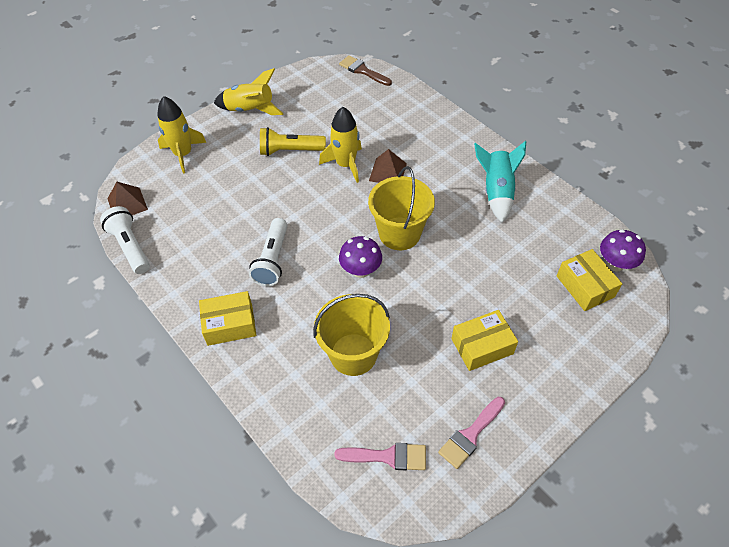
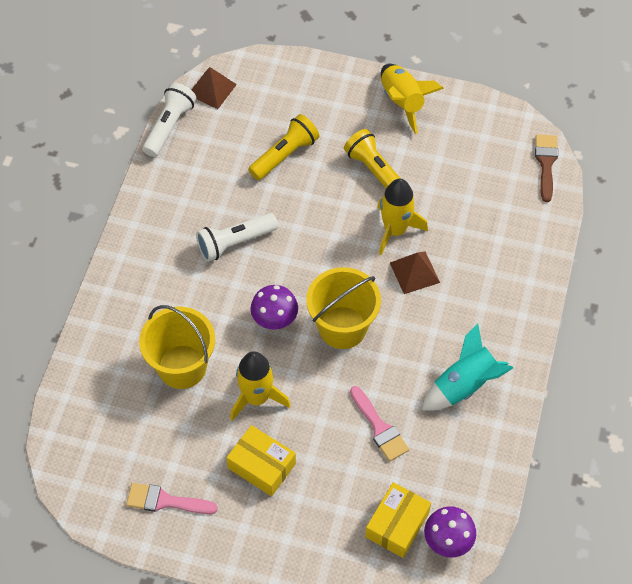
camera: 55 degrees right, 5 degrees up
(183, 154) = (301, 88): yellow rocket -> yellow rocket (256, 398)
(227, 191) = (285, 155): none -> yellow flashlight
(230, 324) = (146, 255): yellow box -> none
(387, 456) = (104, 448): pink brush -> pink brush (379, 428)

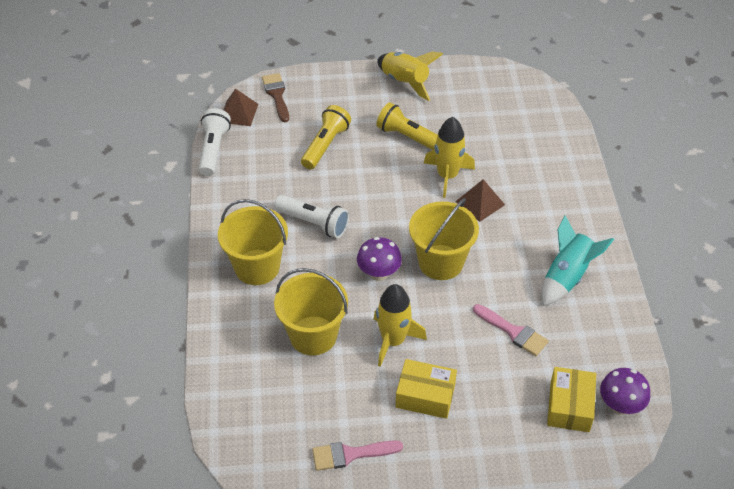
camera: 20 degrees left, 10 degrees down
(159, 275) = (257, 267): none -> yellow bucket
(235, 243) = (314, 223): white flashlight -> white flashlight turned 105 degrees counterclockwise
(546, 163) = (543, 96): brown brush -> brown brush (277, 95)

